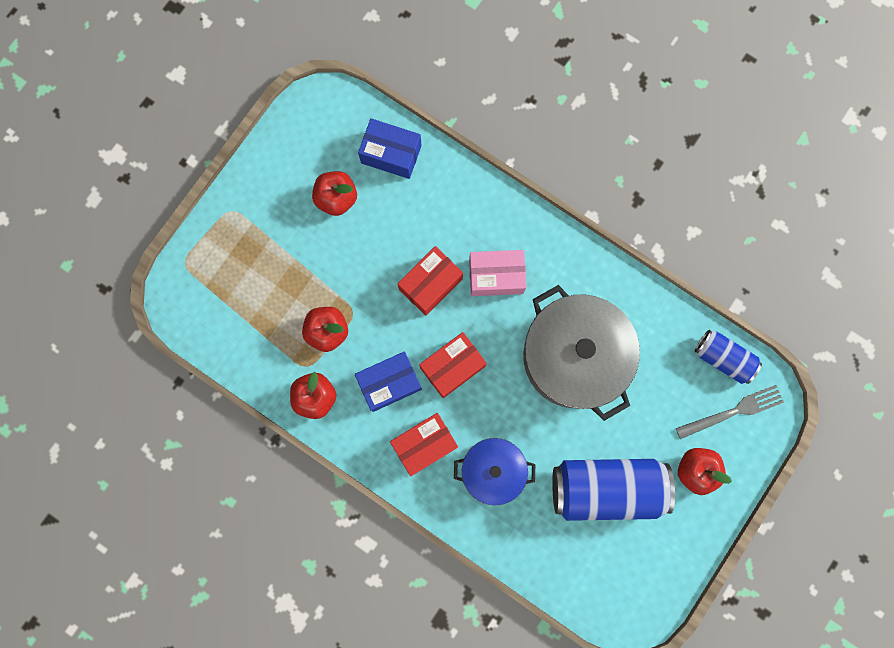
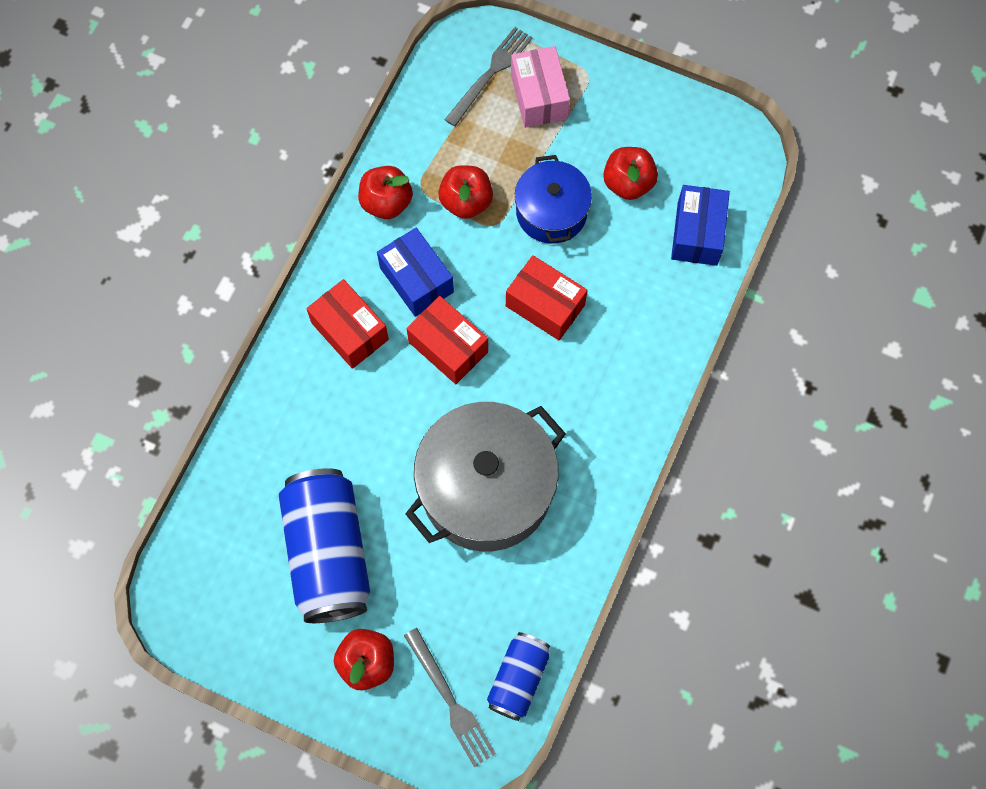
camera: 80 degrees right, 10 degrees down
(213, 291) = (490, 74): none -> grey fork
(493, 470) = (330, 414): blue pot -> blue pot (551, 212)
(496, 276) = (570, 379): pink box -> pink box (539, 97)

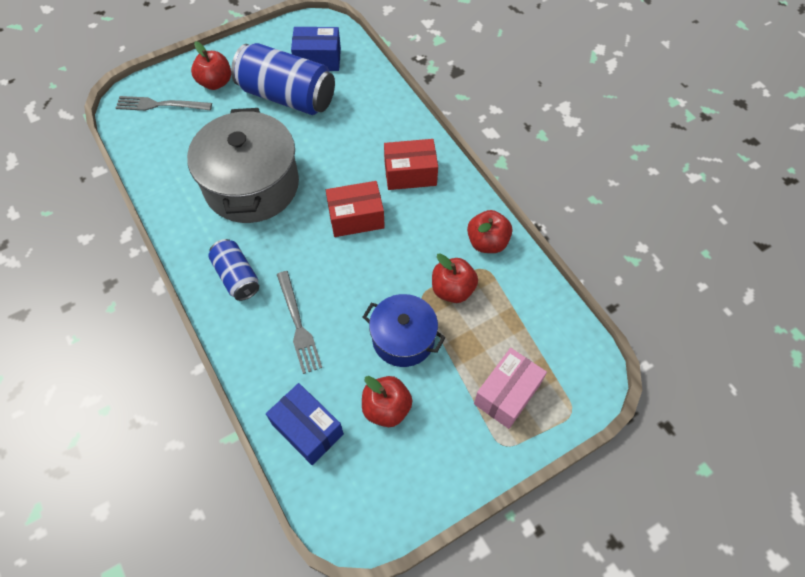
camera: 125 degrees right, 10 degrees down
(416, 280) = (416, 227): blue box -> blue box (318, 59)
(490, 74) = (550, 372): grey fork -> grey fork (298, 324)
(518, 679) = (138, 139): blue can -> blue can (237, 277)
(539, 97) = (507, 394): pink box -> pink box turned 75 degrees counterclockwise
(545, 305) = (337, 289): red box -> none

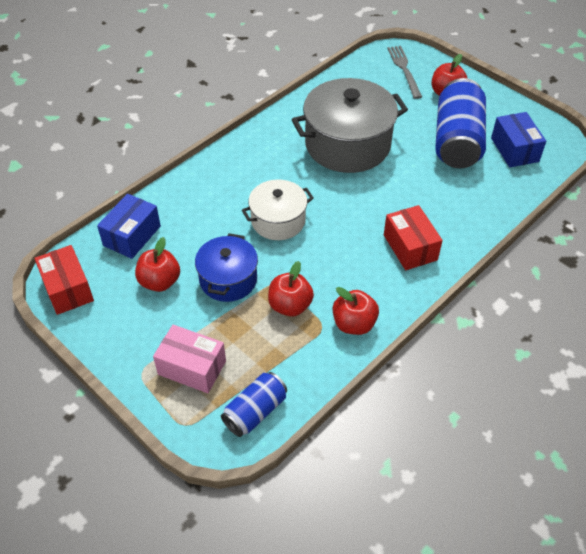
camera: 75 degrees right, 10 degrees down
(237, 277) = (255, 160): blue can -> blue can (255, 411)
(298, 324) = (222, 207): grey fork -> none
(337, 275) = (278, 221): none -> white pot
(356, 218) = (342, 219): red box -> red box (68, 289)

